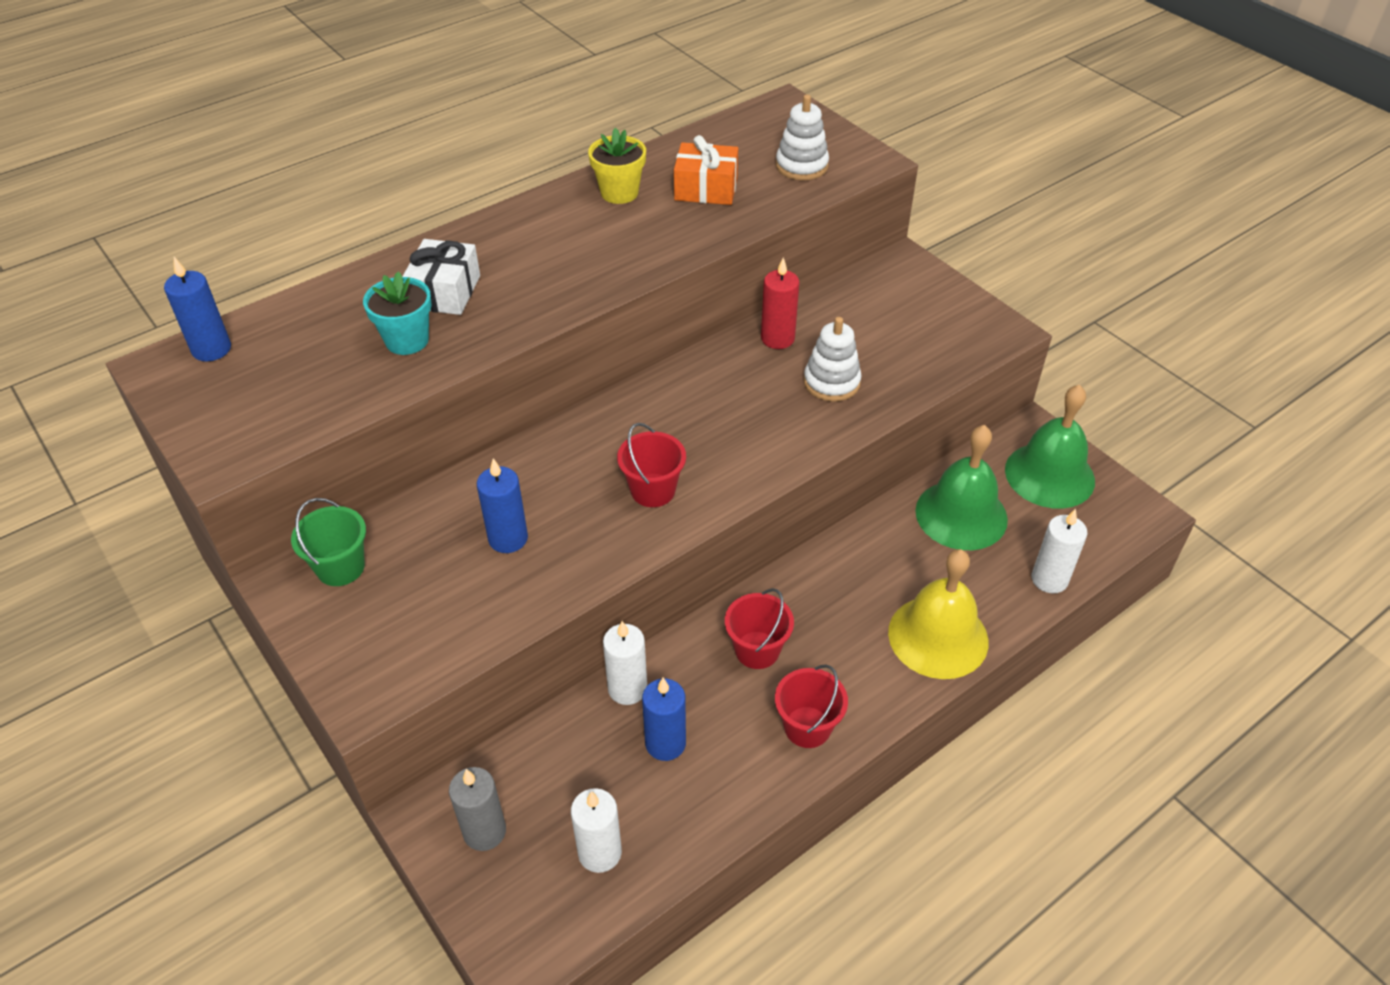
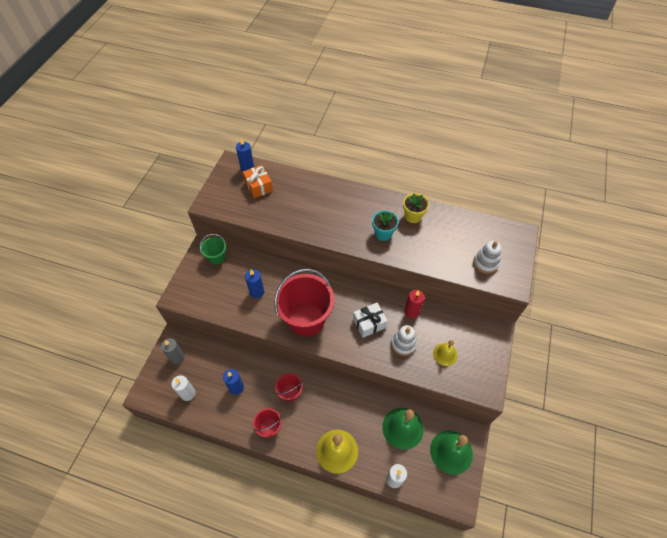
camera: 55 degrees right, 10 degrees up
(407, 340) = (288, 210): turquoise flower pot -> turquoise flower pot (383, 234)
(445, 292) = (318, 204): white gift -> white gift (369, 323)
(627, 688) = (249, 363): white candle -> none
(653, 490) = (306, 319): red bucket -> red bucket, size x2.09
(706, 189) = (440, 241): orange gift -> orange gift (258, 186)
(896, 343) = (445, 354): none -> yellow bell

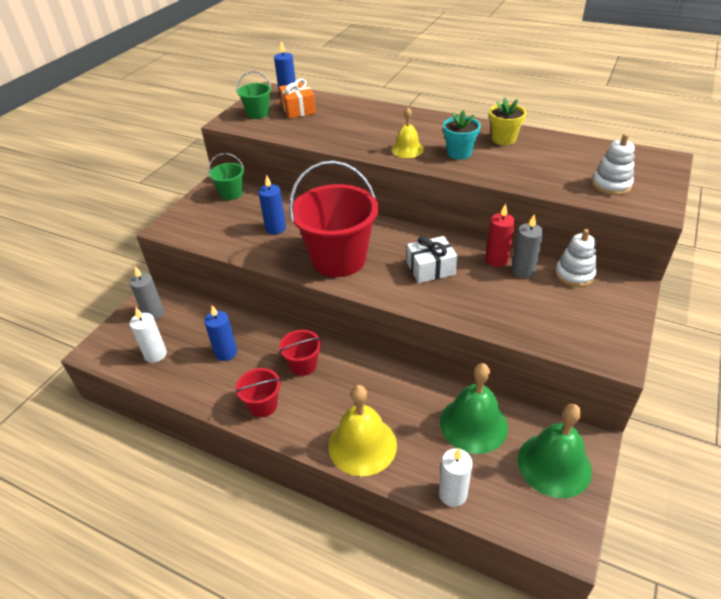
camera: 10 degrees right, 15 degrees down
(228, 193) = (258, 113): none -> green bucket
(403, 344) = (480, 294): white stacking toy -> white stacking toy (574, 275)
(429, 320) = (523, 270): none -> grey candle
(445, 354) = (546, 310): yellow bell -> yellow bell (407, 149)

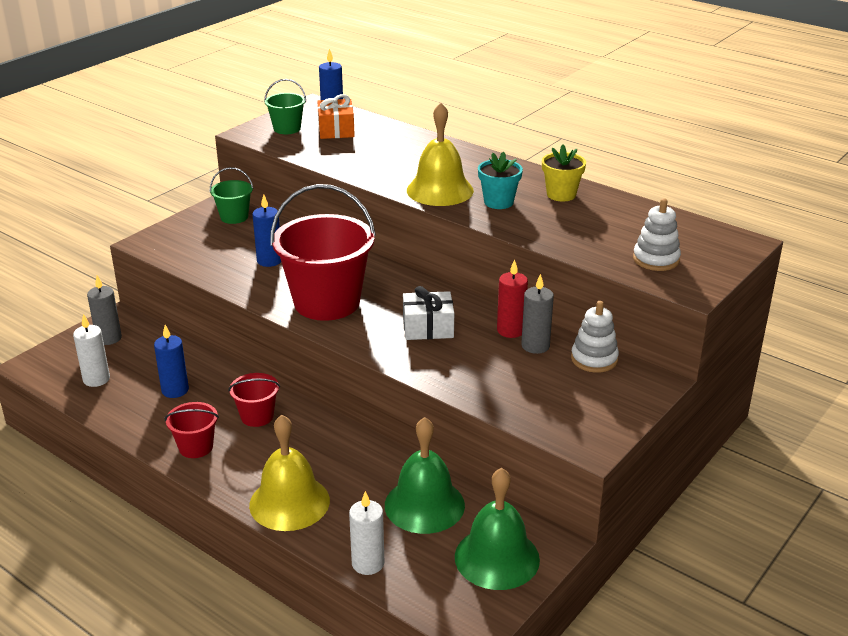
camera: 10 degrees right, 10 degrees down
(407, 149) = (440, 190): yellow bell -> yellow bell, size x1.70

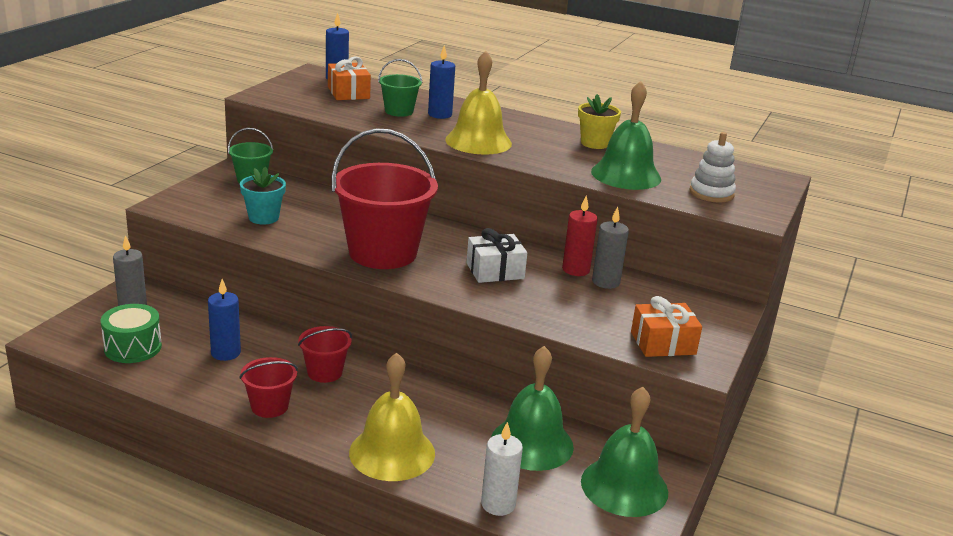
camera: 15 degrees left, 5 degrees down
(96, 379) = (133, 347): white candle -> green drum
(269, 261) = (306, 218): blue candle -> blue candle (440, 115)
(287, 128) = (298, 92): green bucket -> green bucket (399, 111)
(498, 202) = (540, 150): turquoise flower pot -> turquoise flower pot (263, 218)
(562, 418) = (663, 343): none -> orange gift
(574, 234) = (626, 175): none -> green bell
(594, 359) = (666, 291): white stacking toy -> none

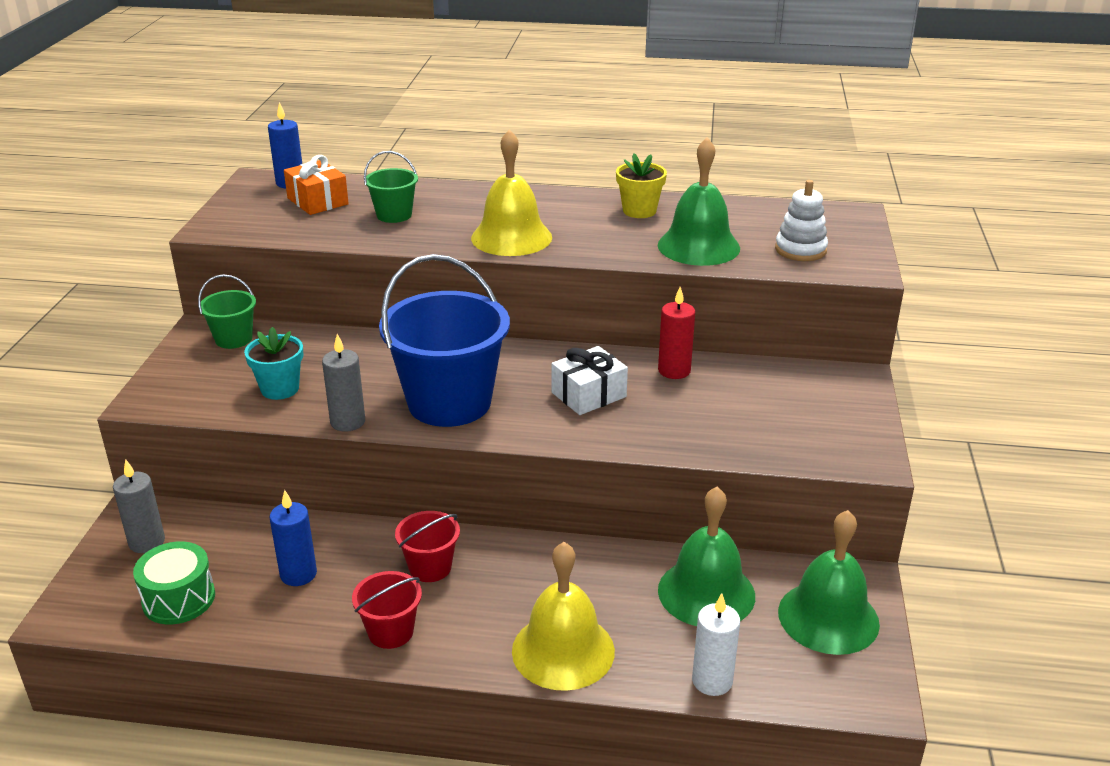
camera: 15 degrees left, 5 degrees up
(383, 253) = (449, 402): red bucket -> blue bucket
(440, 115) = (444, 209): blue candle -> none
(605, 282) = (714, 378): grey candle -> grey candle (348, 422)
(663, 343) = (816, 442): orange gift -> none

